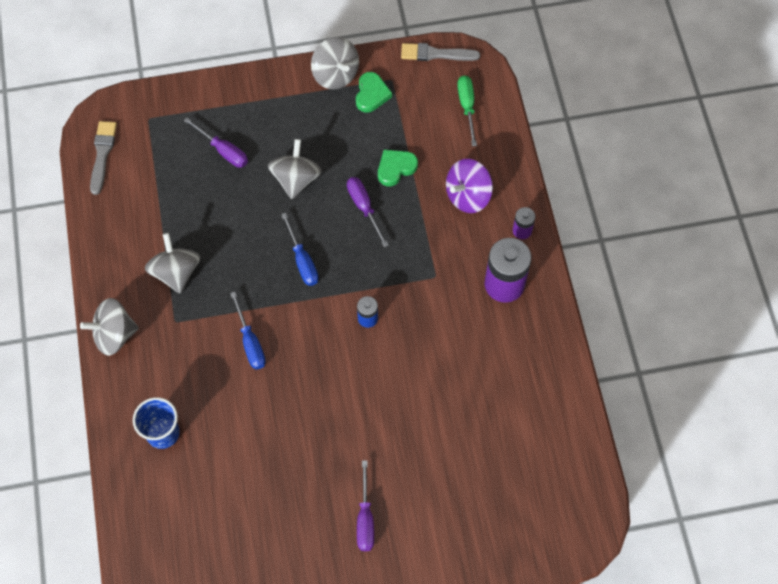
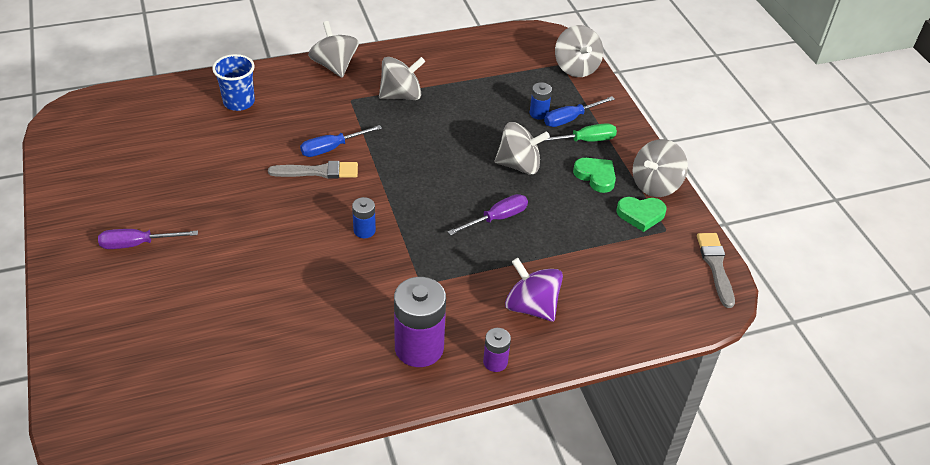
camera: 80 degrees right, 20 degrees down
(102, 154) = (515, 42): grey brush -> grey brush (318, 171)
(156, 105) = (576, 68): none -> grey spinning top
(223, 151) = (539, 113): purple screwdriver -> blue battery
(302, 260) = (426, 177): blue screwdriver -> blue screwdriver (570, 119)
(395, 168) = (552, 241): green heart -> green heart (596, 176)
(467, 107) = (653, 299): green screwdriver -> green screwdriver (584, 140)

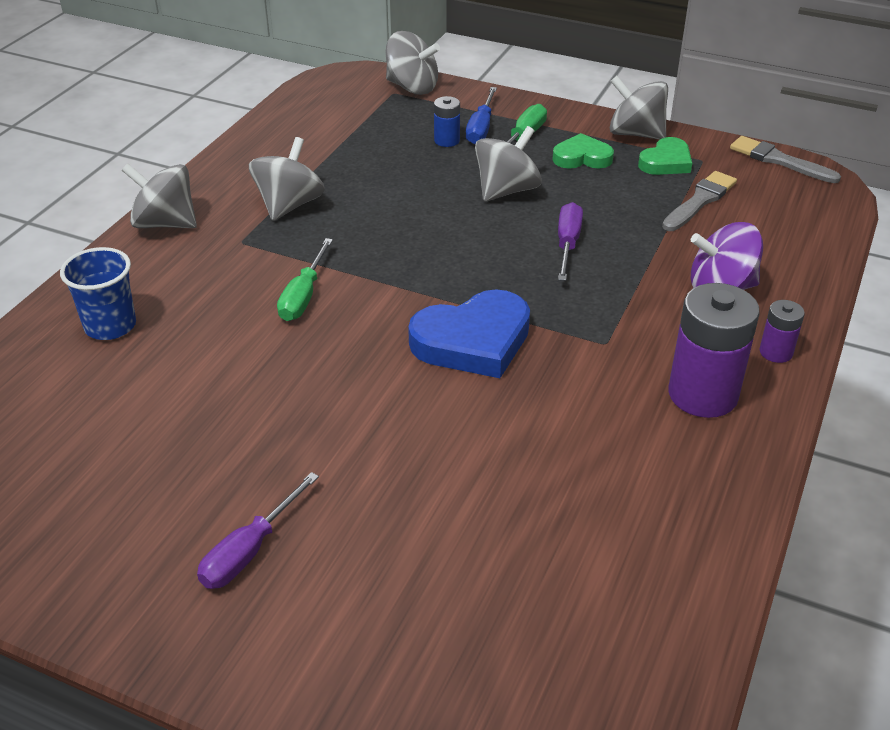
camera: 45 degrees left, 5 degrees down
(318, 171) = (329, 326): grey brush -> grey brush (700, 201)
(332, 148) = (304, 296): blue screwdriver -> green screwdriver
(364, 230) = (473, 341): blue battery -> blue heart
(655, 185) = (635, 134): grey spinning top -> grey spinning top turned 120 degrees clockwise

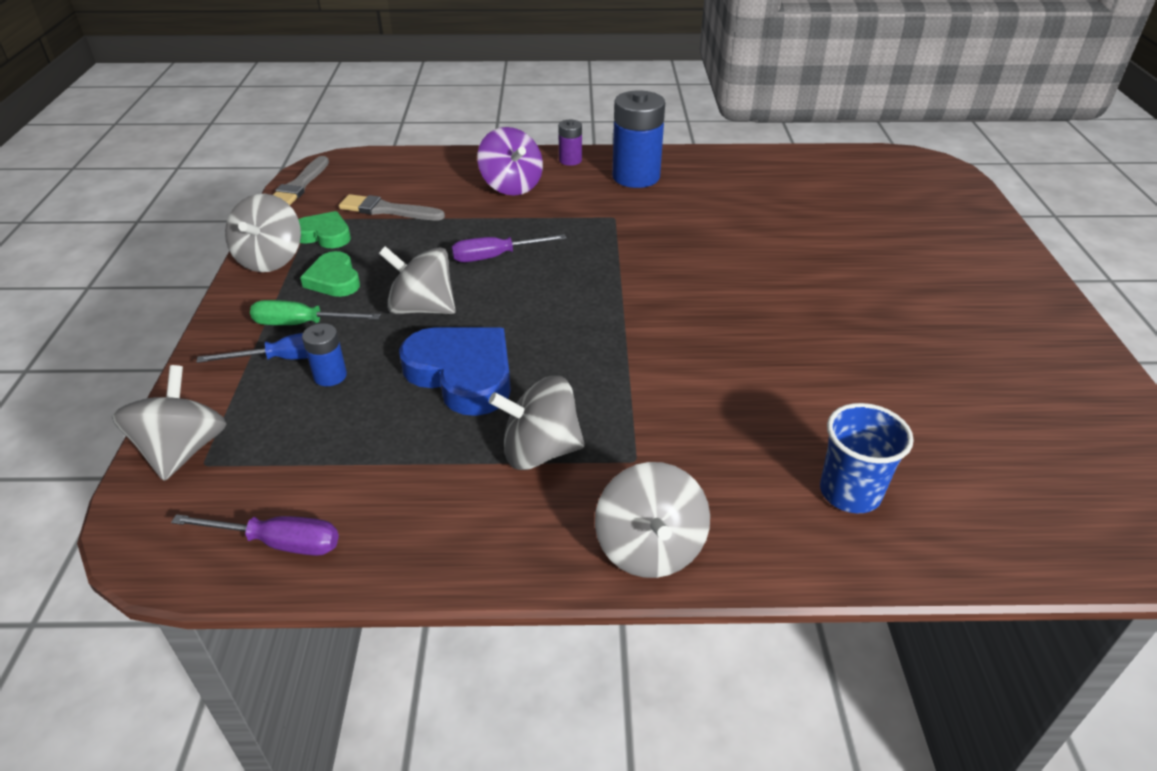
camera: 115 degrees left, 0 degrees up
(250, 551) = (954, 298): purple screwdriver -> purple screwdriver (278, 543)
(304, 296) = (686, 376): green screwdriver -> none
(473, 341) = (663, 269): blue heart -> blue heart (462, 374)
(702, 394) = (636, 177): purple battery -> blue battery

